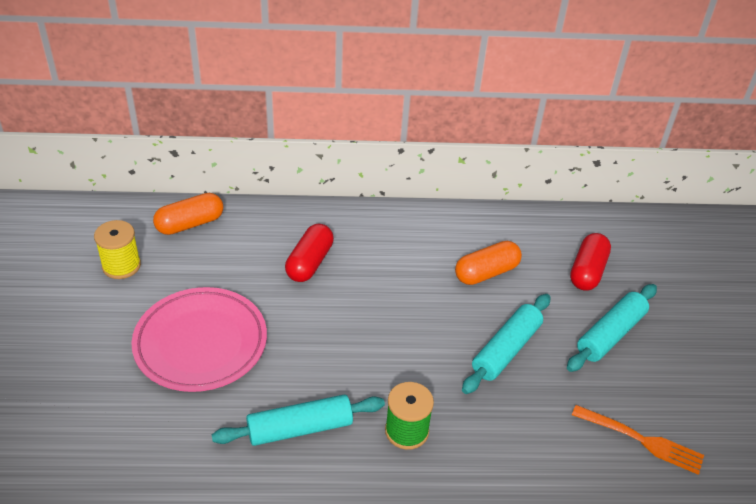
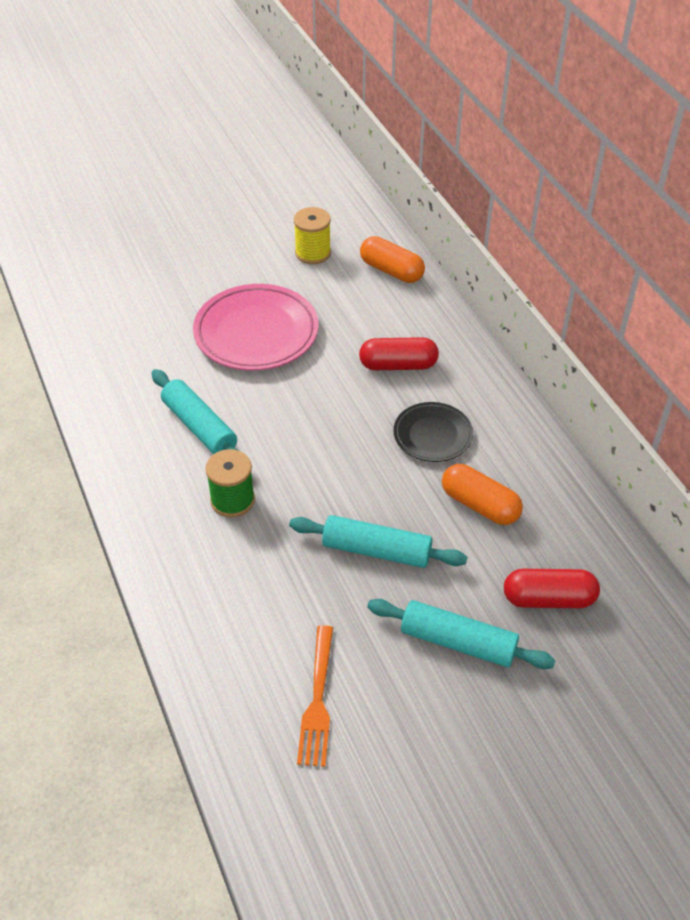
camera: 70 degrees right, 5 degrees up
(401, 272) = (432, 435): none -> black plate

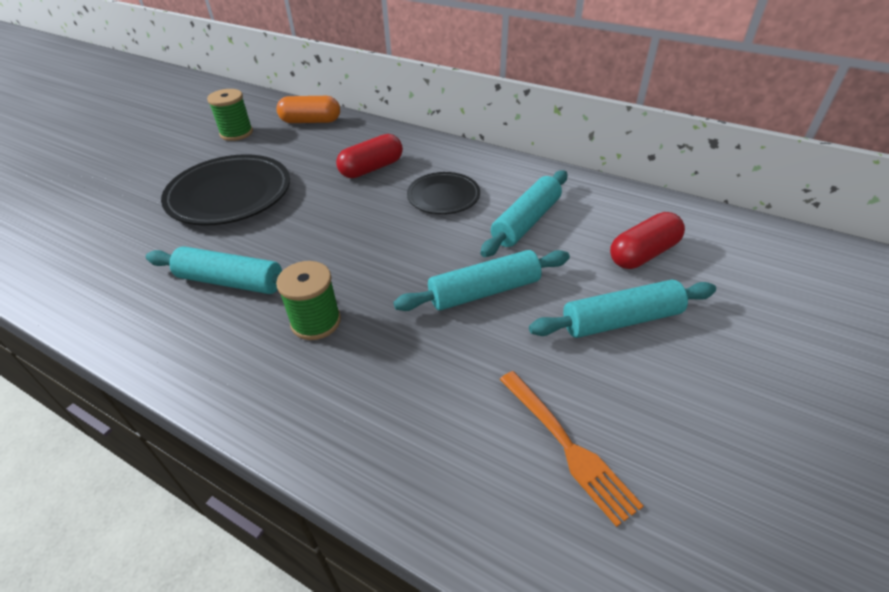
camera: 35 degrees left, 5 degrees down
(256, 333) = (230, 195): pink plate -> black plate
(313, 253) = (236, 133): yellow spool -> green spool
(479, 505) = (526, 222): orange capsule -> turquoise rolling pin

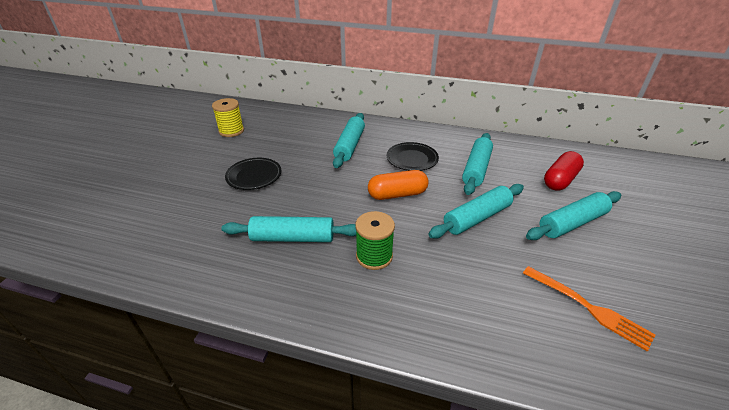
camera: 15 degrees left, 5 degrees down
(230, 195) = (254, 176): black plate -> black plate, size x0.58
(236, 133) = (231, 131): green spool -> yellow spool
(311, 121) = (284, 117): orange capsule -> orange capsule (397, 194)
(371, 168) = (350, 146): red capsule -> turquoise rolling pin

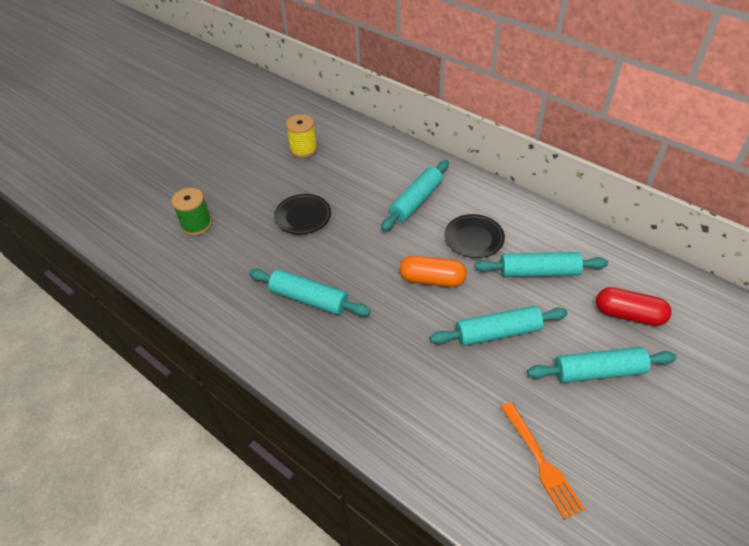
camera: 25 degrees right, 10 degrees up
(374, 256) = (372, 342): green spool -> green spool (196, 225)
(476, 169) = (539, 272): turquoise rolling pin -> turquoise rolling pin turned 45 degrees clockwise
(560, 180) = (629, 315): red capsule -> red capsule turned 45 degrees clockwise

